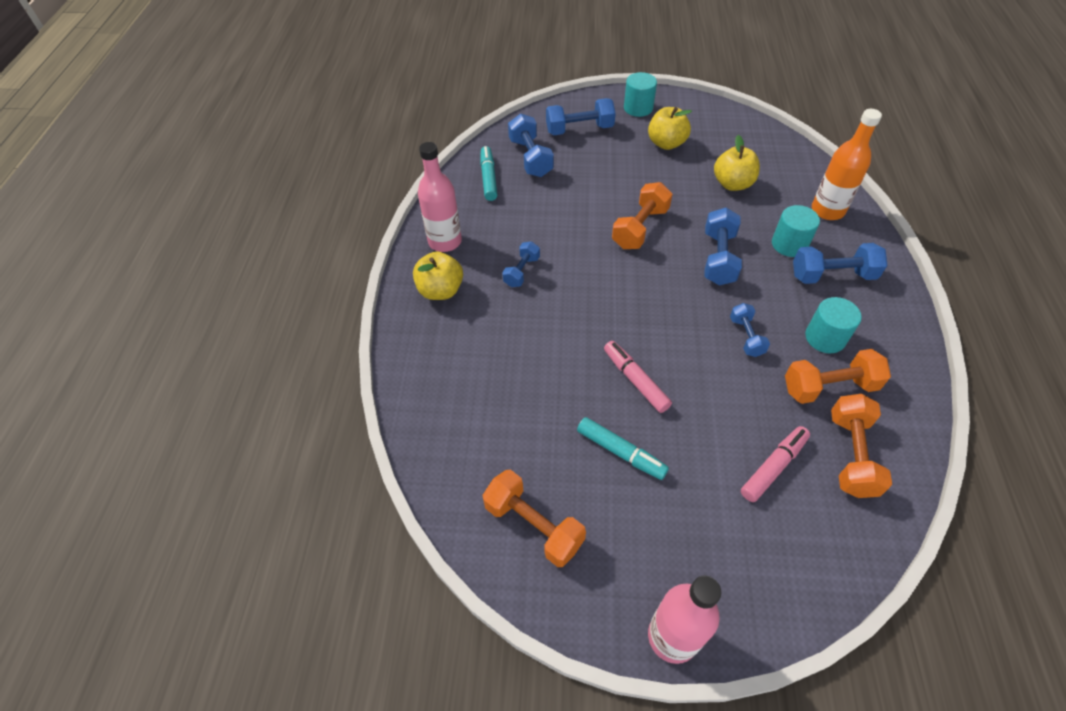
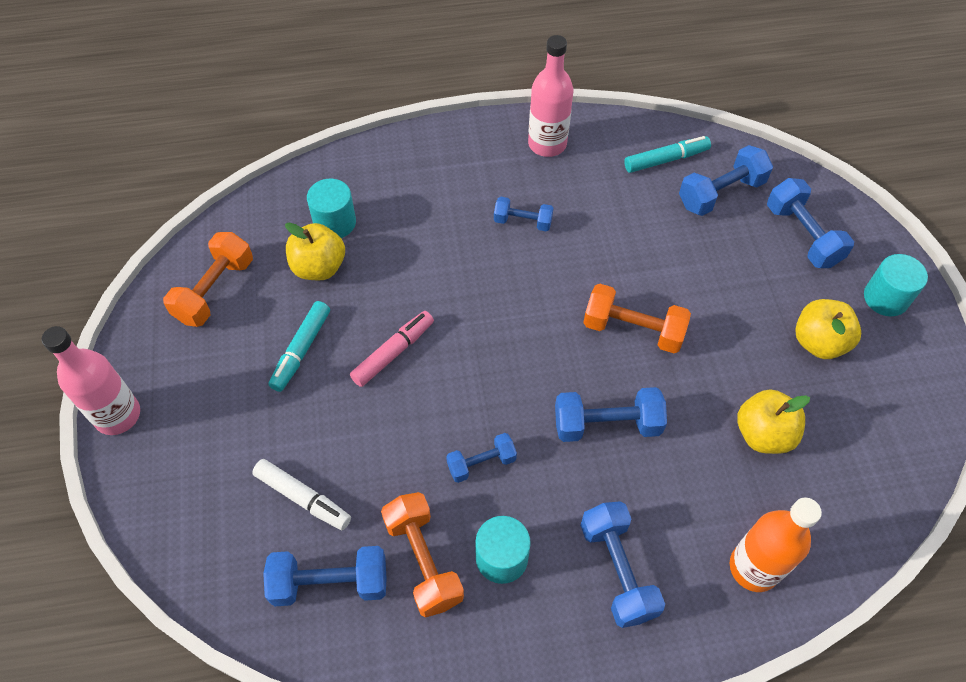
camera: 75 degrees right, 5 degrees up
(441, 290) = (475, 157): yellow apple -> yellow apple (319, 267)
(773, 467) = (303, 498): pink marker -> white marker
(789, 244) = (662, 513): turquoise cylinder -> turquoise cylinder (335, 223)
(851, 455) = (330, 583): orange dumbbell -> blue dumbbell

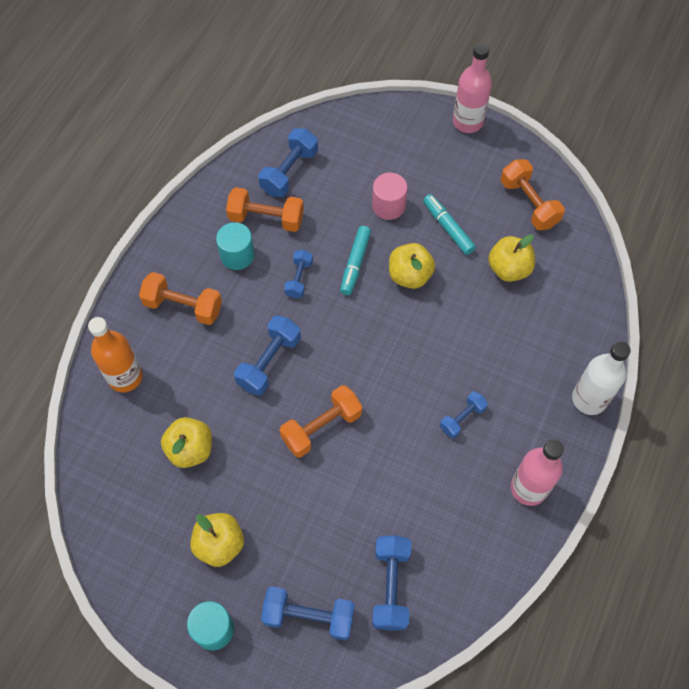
camera: 125 degrees right, 5 degrees up
(303, 498) = (347, 183): white marker -> none
(309, 429) = (388, 206): none -> pink cylinder
(335, 223) = (542, 297): turquoise cylinder -> none
(393, 352) = (409, 275): pink marker -> yellow apple
(423, 140) = (589, 399): none -> white bottle
(617, 570) = (183, 306): blue dumbbell -> orange dumbbell
(666, 160) = (453, 570): turquoise marker -> turquoise marker (355, 263)

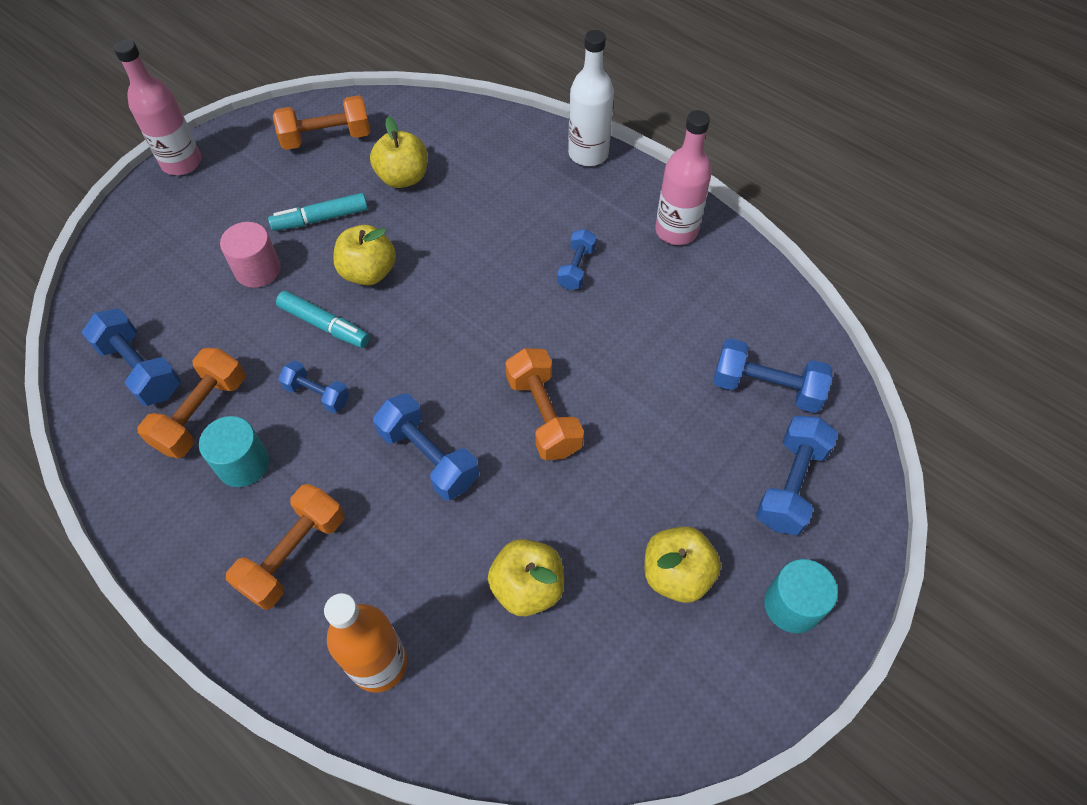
camera: 75 degrees left, 5 degrees down
(462, 418) = (576, 268): blue dumbbell -> blue dumbbell turned 45 degrees clockwise

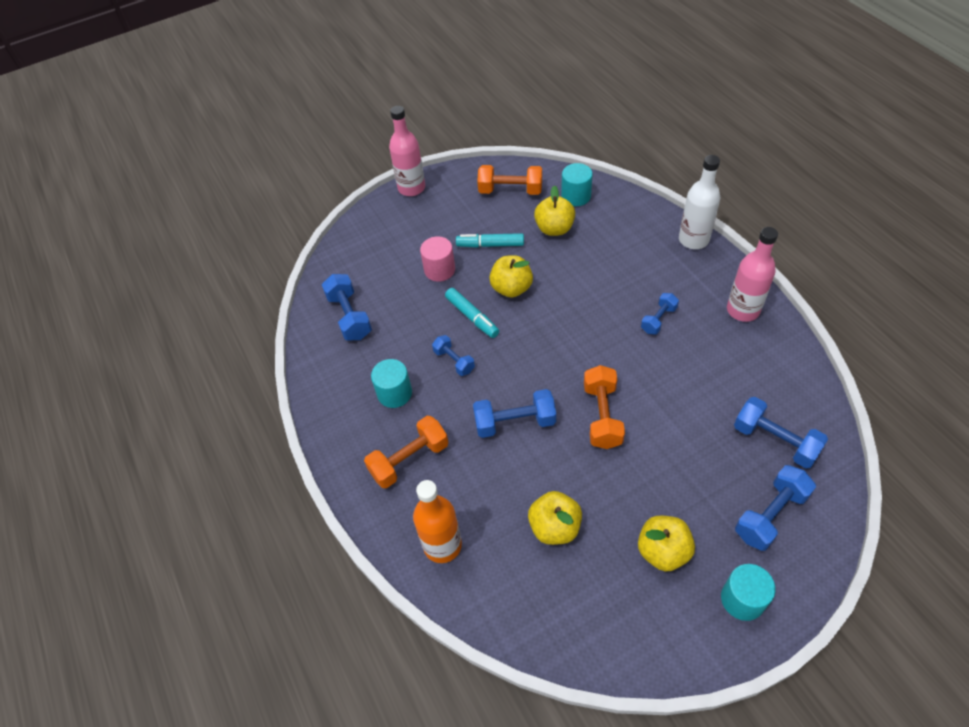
camera: 25 degrees right, 5 degrees down
(201, 414) = (378, 354): orange dumbbell -> none
(419, 128) = (576, 196): none -> turquoise cylinder
(429, 457) = (515, 422): blue dumbbell -> blue dumbbell turned 75 degrees counterclockwise

